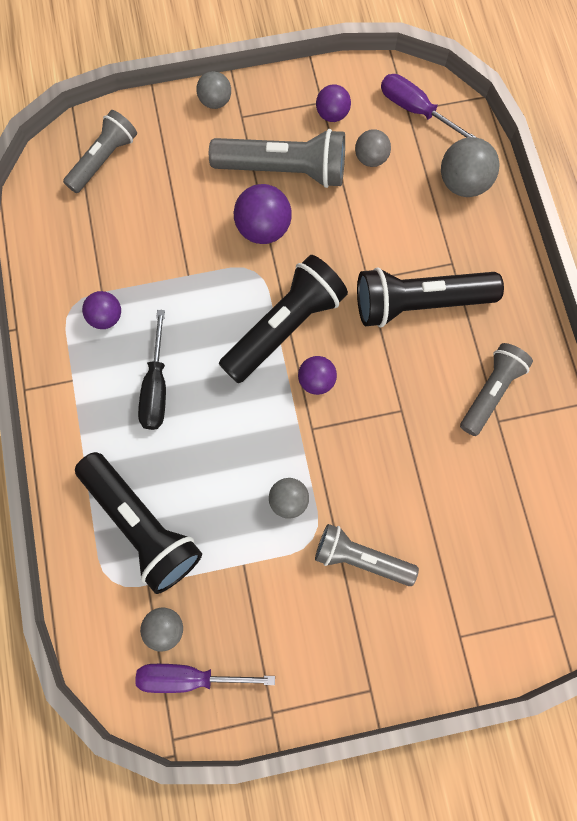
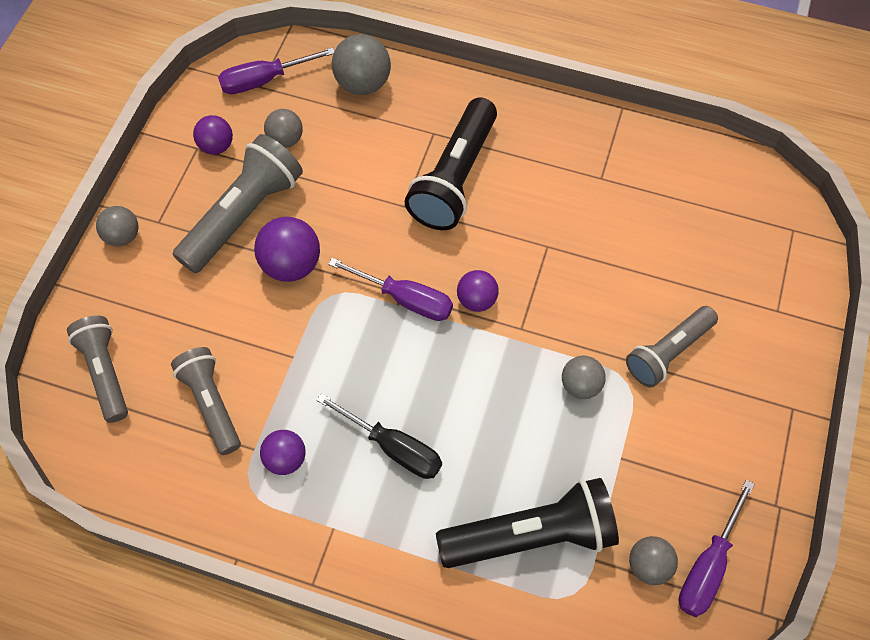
camera: 60 degrees left, 10 degrees down
(284, 327) = (405, 299): black flashlight -> purple screwdriver
(491, 392) = (571, 169): grey flashlight -> grey flashlight (211, 404)

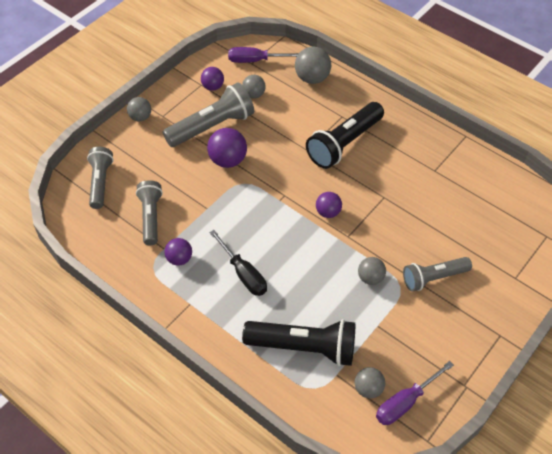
camera: 20 degrees right, 10 degrees down
(405, 299) = (285, 198): purple screwdriver -> none

